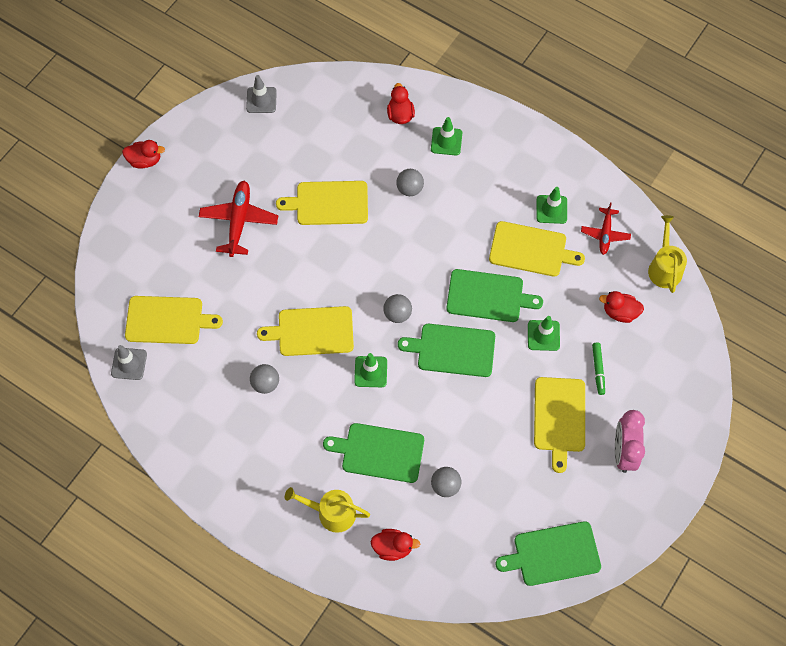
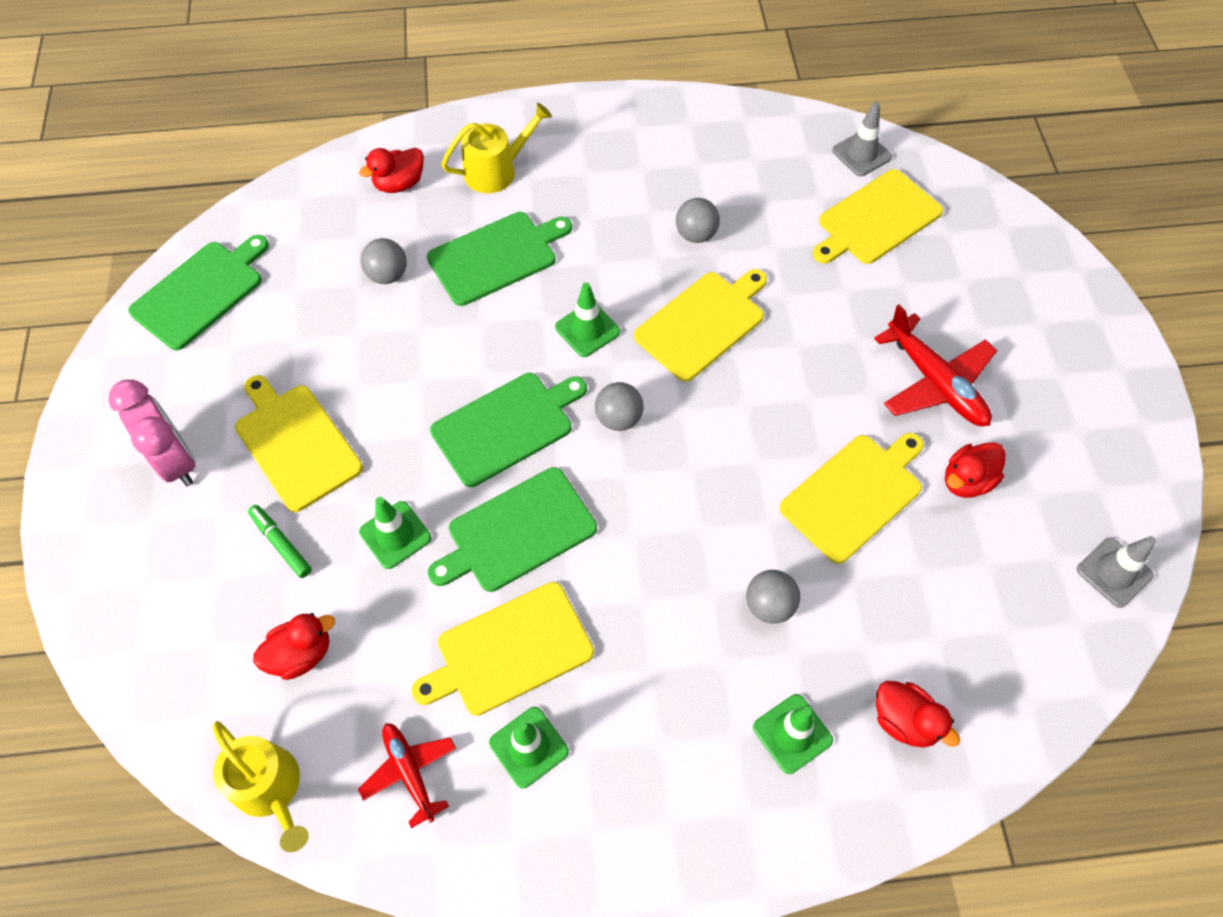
camera: 140 degrees right, 5 degrees down
(145, 160) = (1136, 367): red duck -> red duck (967, 481)

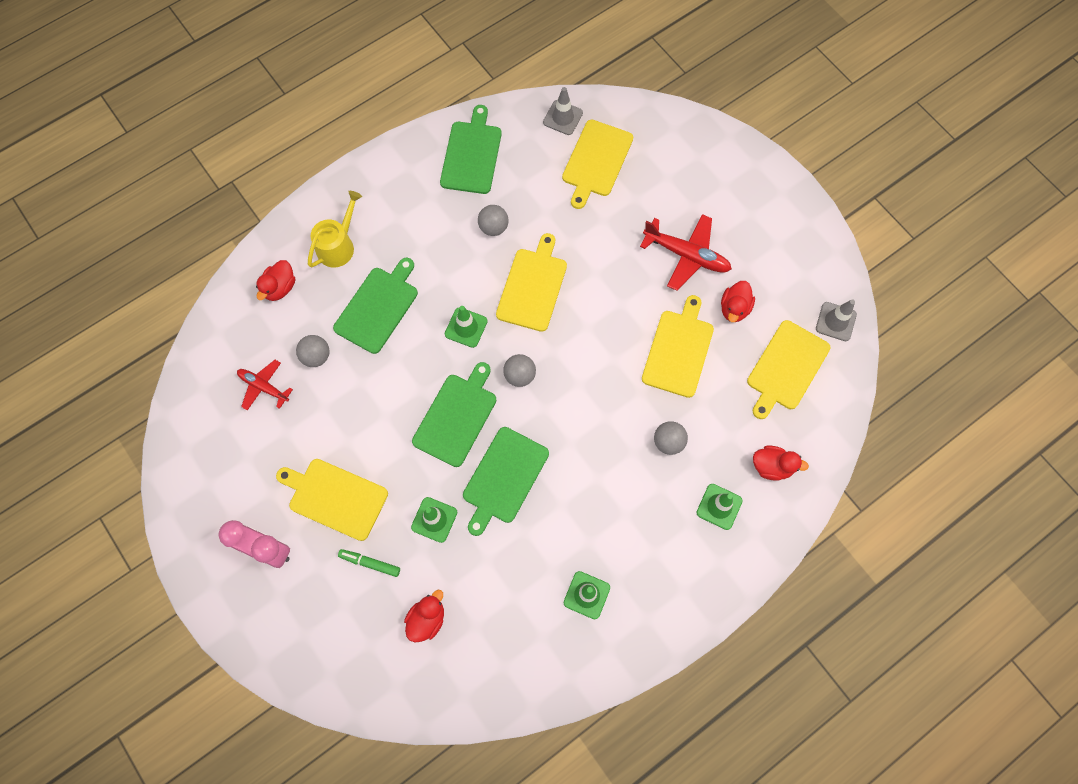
camera: 30 degrees left, 10 degrees up
(201, 292) = (200, 433): green cutting board -> green cutting board (471, 154)
(271, 788) = (461, 700): yellow watering can -> none
(410, 772) = (531, 646): red plane -> red plane (264, 387)
(509, 651) = (543, 549): yellow cutting board -> yellow cutting board (786, 368)

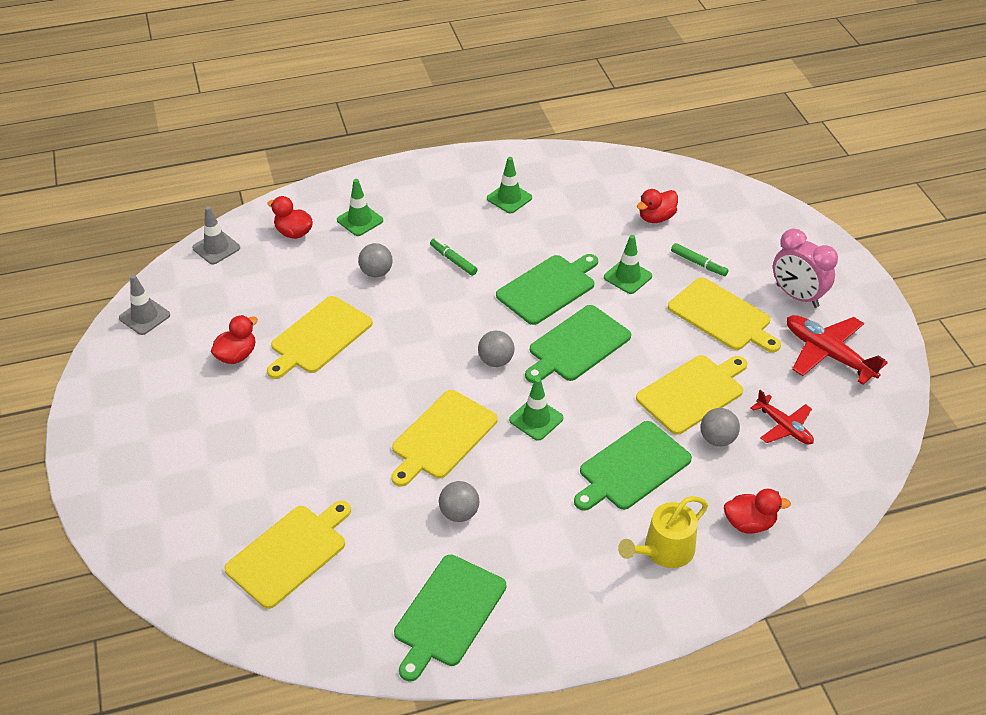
camera: 160 degrees left, 25 degrees down
(280, 288) = (749, 523): red duck -> red duck turned 45 degrees clockwise
(563, 117) = (300, 625): grey traffic cone -> grey traffic cone (216, 248)
(605, 483) = (453, 260): none -> green marker
(686, 255) = (251, 417): red plane -> red plane (828, 354)
(786, 368) = (223, 295): yellow cutting board -> yellow cutting board (692, 392)

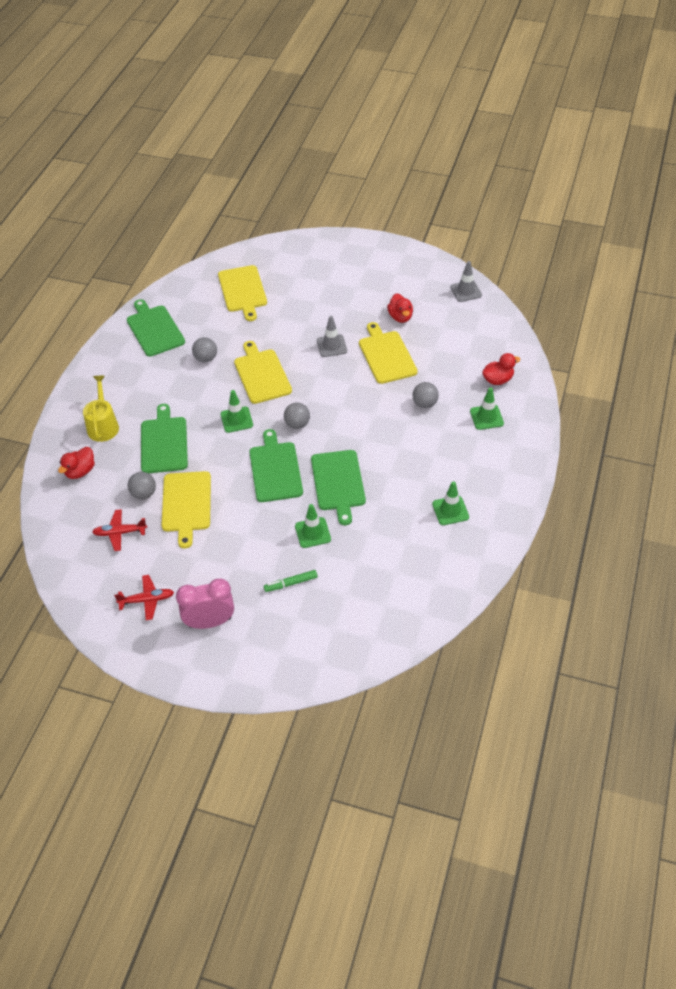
camera: 125 degrees right, 5 degrees up
(216, 248) = (509, 339): grey traffic cone -> grey traffic cone (331, 346)
(453, 260) = (406, 447): green marker -> none
(656, 218) = (359, 589): red duck -> none
(722, 316) = (231, 563): yellow cutting board -> none
(828, 354) = (147, 600): red plane -> red plane, size x0.63

